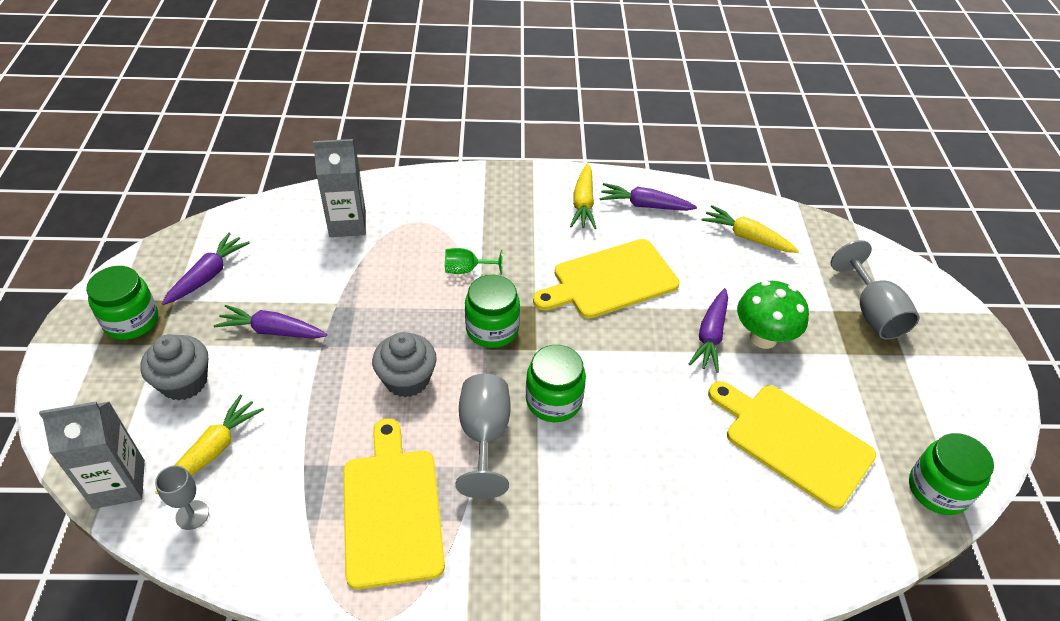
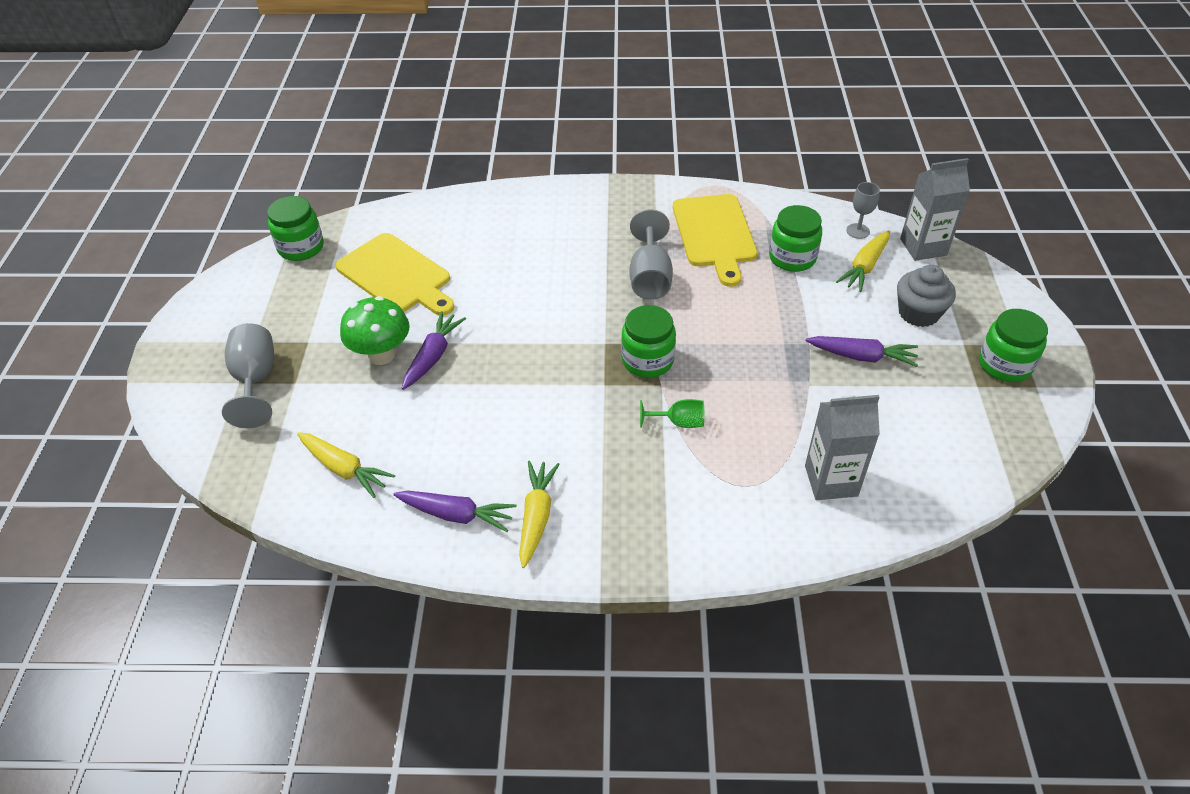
camera: 175 degrees left, 0 degrees up
(208, 275) = (959, 413): purple carrot -> none
(407, 379) = (722, 317): grey cupcake -> none
(553, 400) = (591, 302): green jar -> green jar (792, 258)
(610, 280) = (520, 412): yellow cutting board -> none

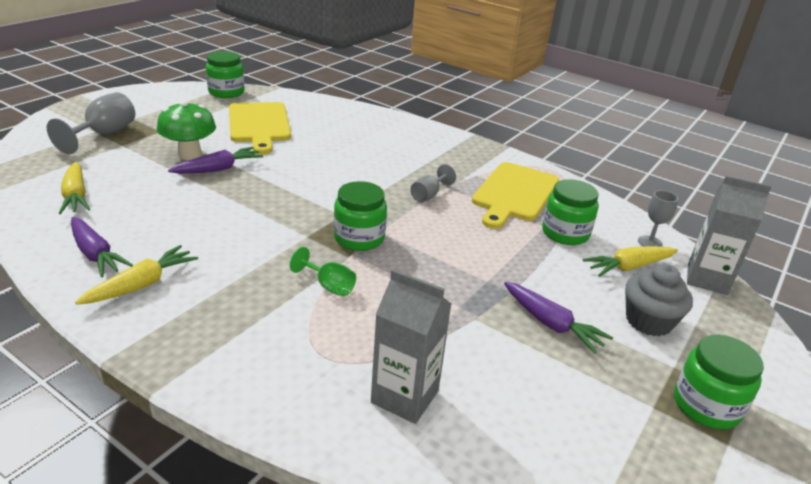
camera: 30 degrees right, 15 degrees down
(650, 277) = (428, 195): grey goblet -> grey goblet, size x0.59

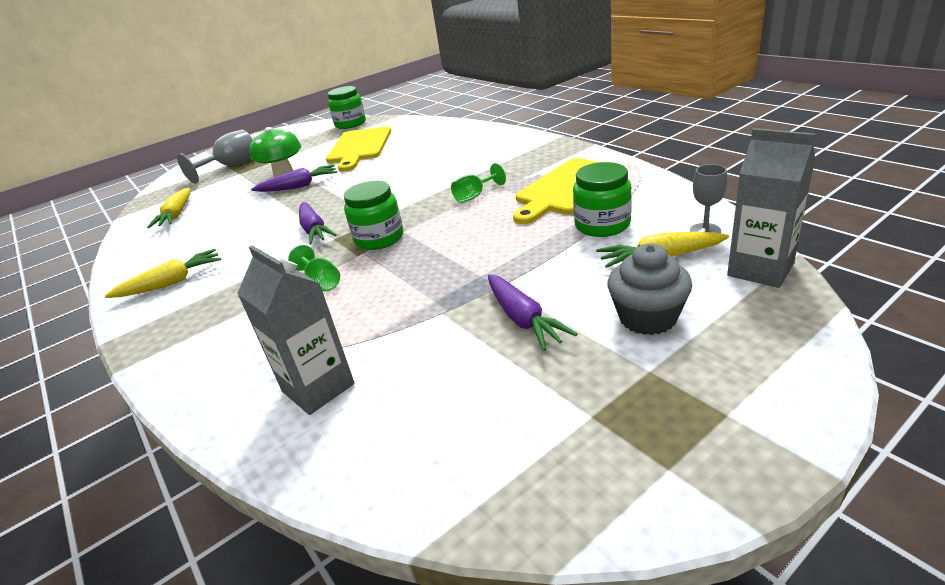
camera: 25 degrees right, 0 degrees up
(96, 254) = (157, 259): purple carrot -> purple carrot (314, 230)
(428, 195) = (474, 196): grey goblet -> green goblet
(706, 405) = (665, 419): green jar -> none

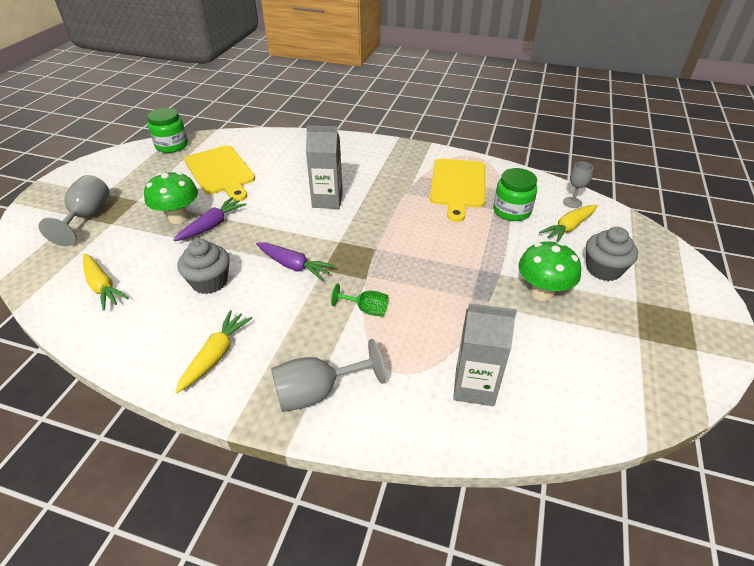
camera: 40 degrees left, 10 degrees up
(192, 337) = (317, 392): none -> grey goblet
(241, 228) = (209, 282): none -> grey cupcake
(379, 238) = (365, 259): green jar -> none
(474, 196) = (395, 204): green goblet -> none
(523, 319) = (542, 292): purple carrot -> green mushroom
(760, 269) = (623, 223): grey carton -> grey carton (327, 200)

